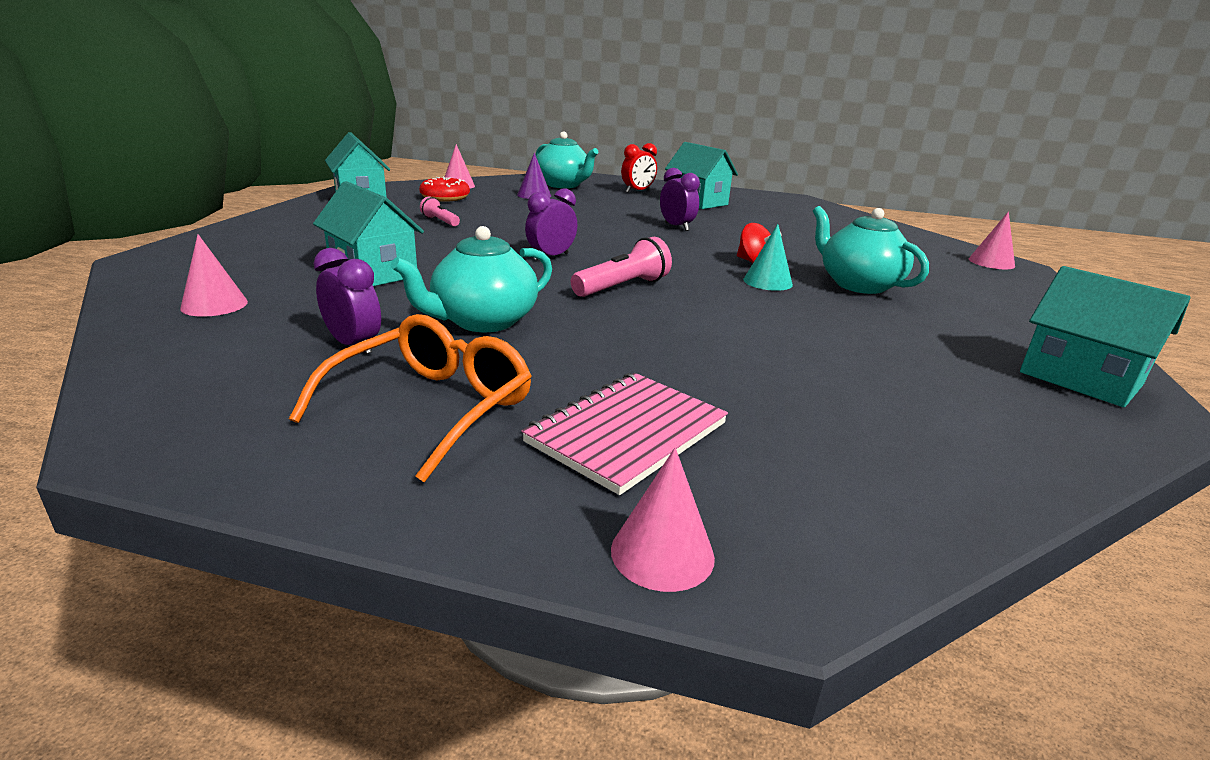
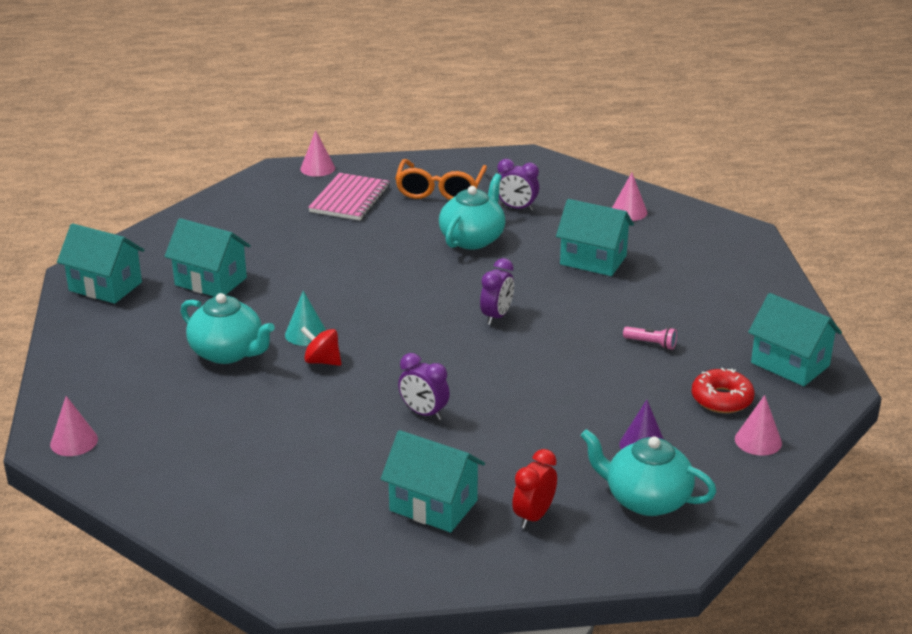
camera: 160 degrees right, 5 degrees up
(622, 287) = (414, 294): pink flashlight -> none
(902, 351) = (211, 281): none -> turquoise house

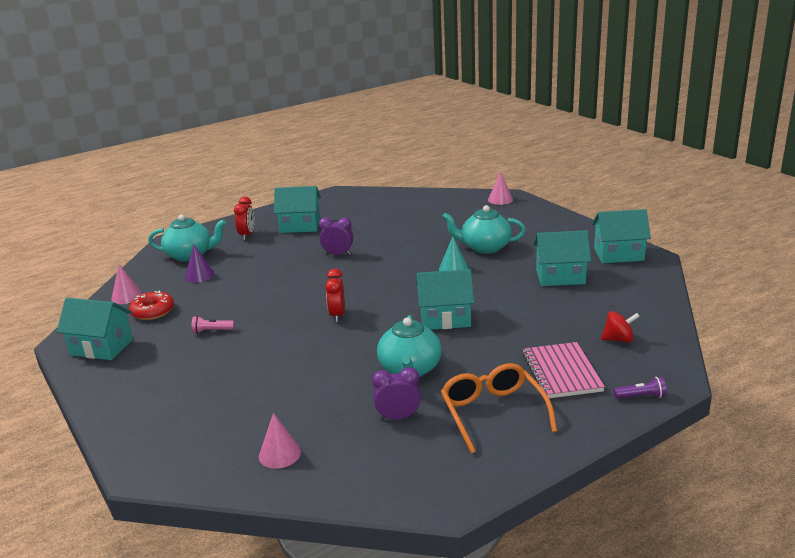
camera: 155 degrees right, 5 degrees down
(317, 168) = (641, 396): pink cone -> purple flashlight
(322, 361) = (424, 259): red spinning top -> red spinning top (618, 339)
(497, 316) = (337, 315): purple clock -> red clock
(593, 260) = (289, 384): turquoise house -> turquoise house (445, 319)

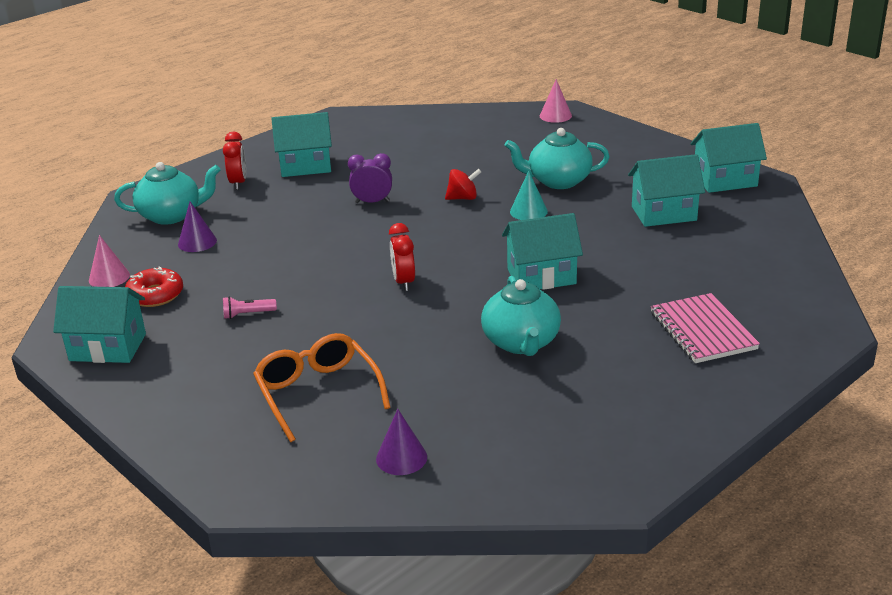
camera: 10 degrees left, 5 degrees up
(279, 454) = (401, 458): pink cone -> purple cone
(398, 417) = (528, 401): purple clock -> none
(493, 413) = (639, 386): orange glasses -> orange glasses (318, 394)
(618, 339) = (756, 286): red spinning top -> red spinning top (463, 198)
(641, 396) = (802, 351): purple flashlight -> none

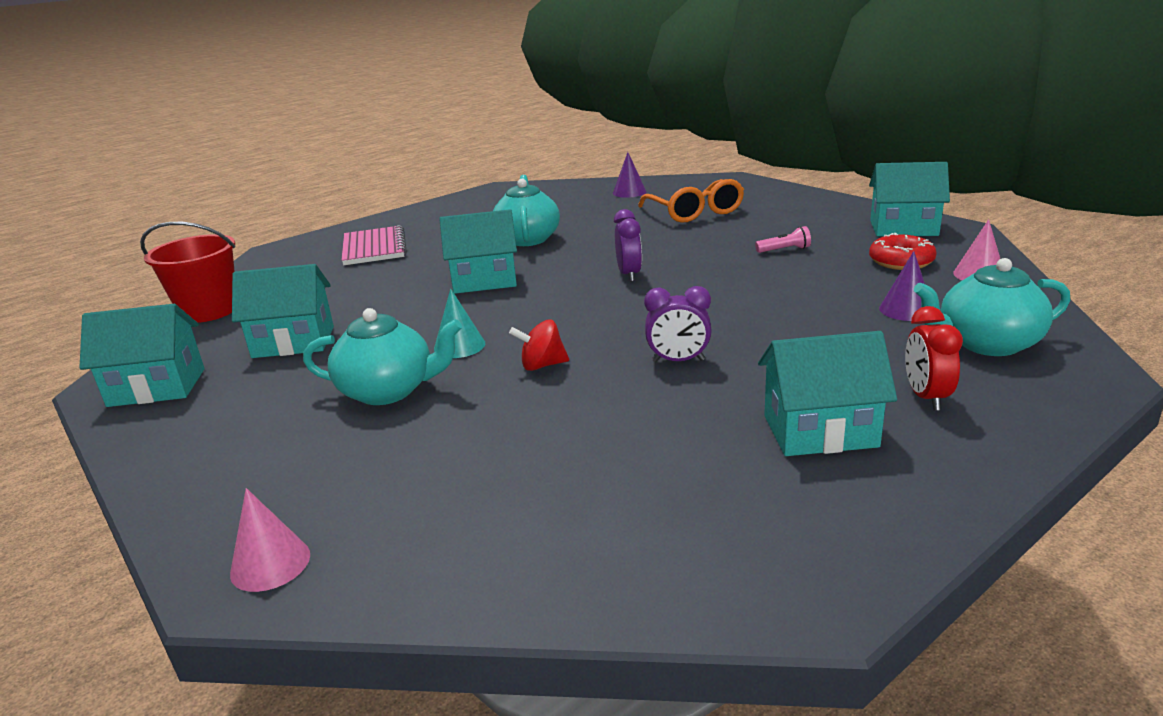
camera: 175 degrees left, 5 degrees down
(403, 282) = (629, 275): red clock -> purple clock
(783, 243) = (209, 311): none -> red bucket

